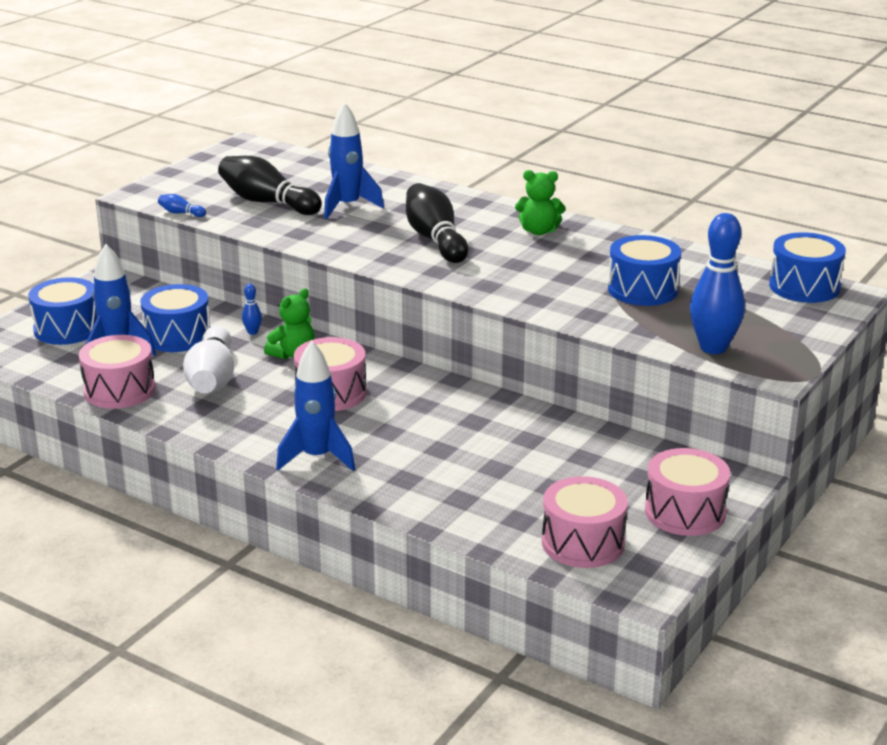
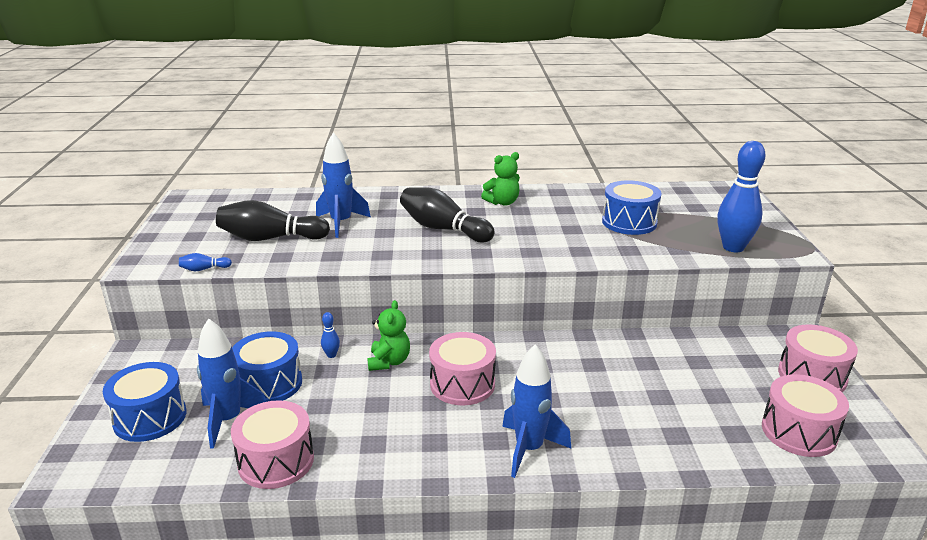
camera: 35 degrees left, 0 degrees up
(212, 378) = (349, 412): white bowling pin -> none
(804, 287) = (707, 192): blue drum -> none

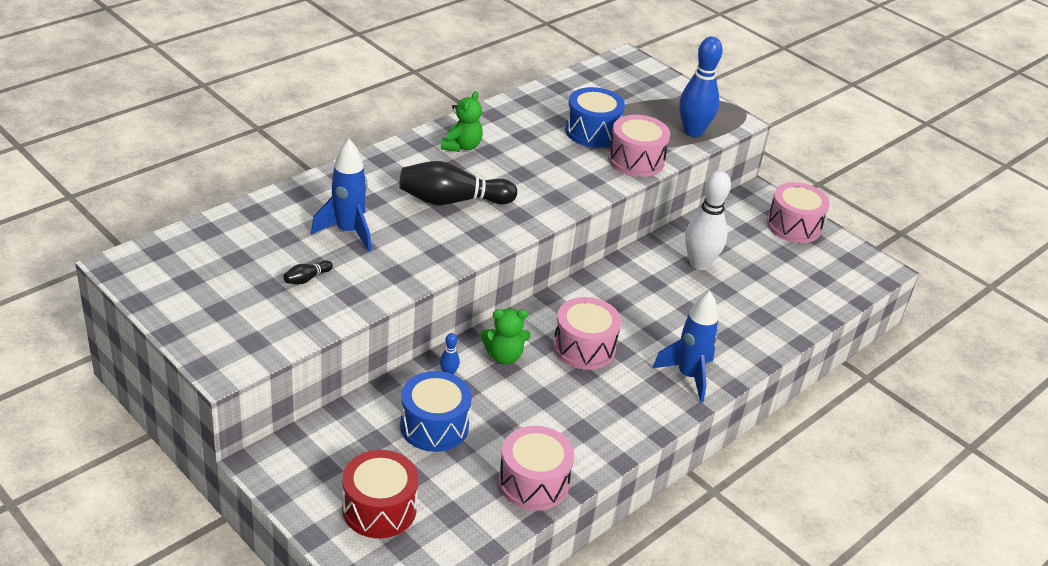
camera: 45 degrees left, 10 degrees up
(150, 418) = (379, 509): blue drum -> red drum
(204, 269) = (299, 342): blue bowling pin -> none
(228, 420) = (449, 474): blue rocket -> none
(270, 238) = (307, 279): black bowling pin -> black bowling pin, size x0.42
(389, 362) = (504, 356): green teddy bear -> green teddy bear turned 120 degrees clockwise
(661, 367) = (699, 263): none -> white bowling pin
(799, 432) = (824, 277): pink drum -> pink drum (636, 160)

